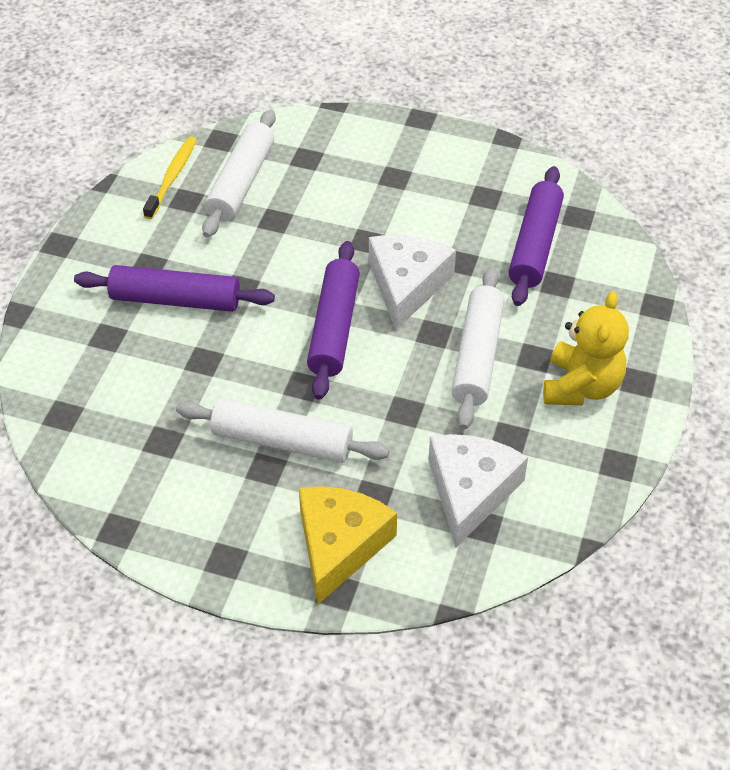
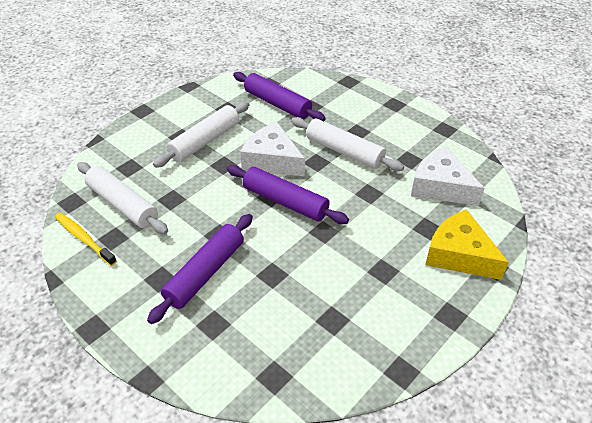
camera: 65 degrees left, 5 degrees down
(282, 441) = (365, 256): white rolling pin -> white rolling pin (205, 141)
(581, 387) = (387, 123): yellow teddy bear -> none

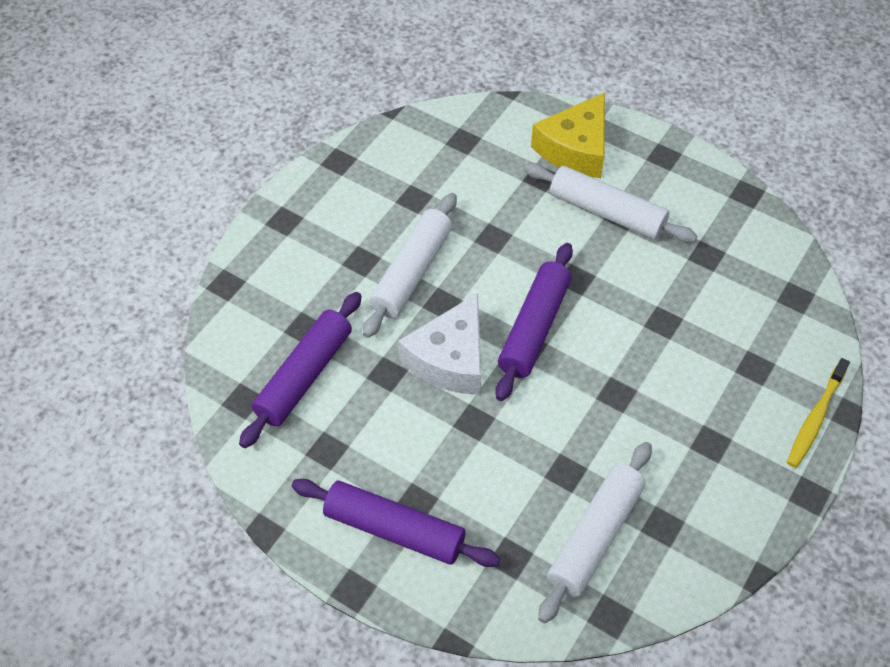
camera: 100 degrees left, 10 degrees up
(84, 238) = (676, 565): yellow toothbrush -> yellow toothbrush (815, 418)
(205, 141) = (423, 461): white rolling pin -> white rolling pin (607, 212)
(205, 273) = (685, 393): purple rolling pin -> purple rolling pin (394, 529)
(440, 186) = (463, 165): white cheese -> none

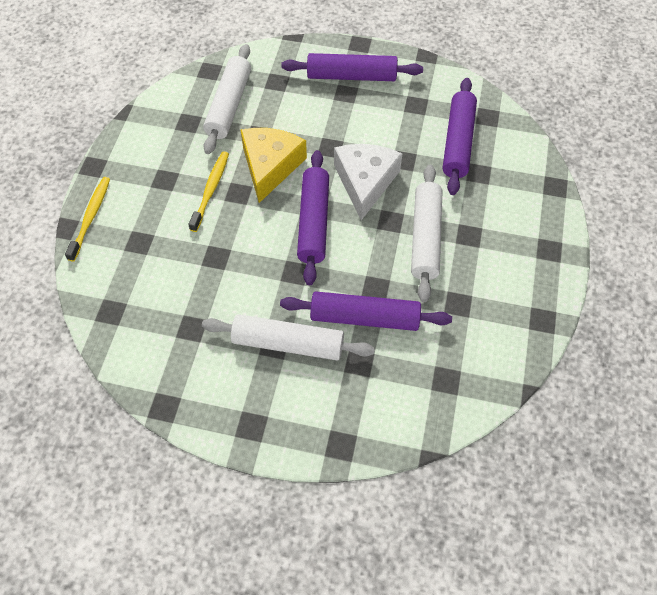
camera: 160 degrees right, 5 degrees up
(518, 213) = (364, 318): none -> purple rolling pin
(575, 148) = (338, 406): yellow cheese -> yellow cheese (270, 166)
(652, 408) = (211, 190): none -> yellow toothbrush

